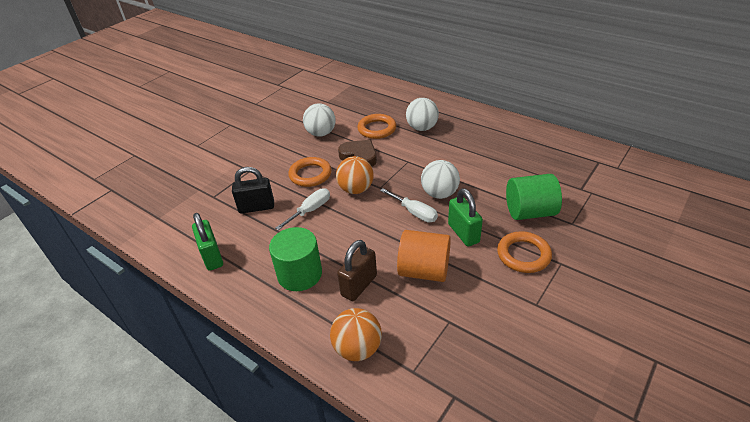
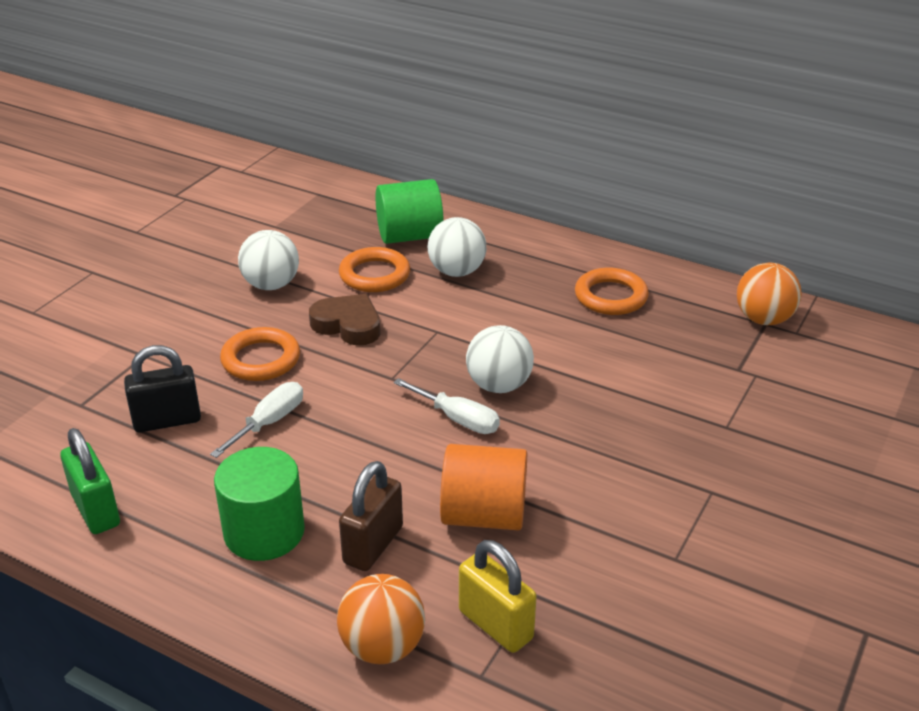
camera: 10 degrees left, 5 degrees down
(356, 189) = (348, 383): orange ball -> orange ball (763, 319)
(424, 339) = (495, 625): none -> yellow padlock
(463, 233) = (546, 450): green padlock -> none
(523, 255) = (649, 481): orange ring -> orange ring (611, 296)
(530, 212) = (655, 410): green cylinder -> green cylinder (409, 236)

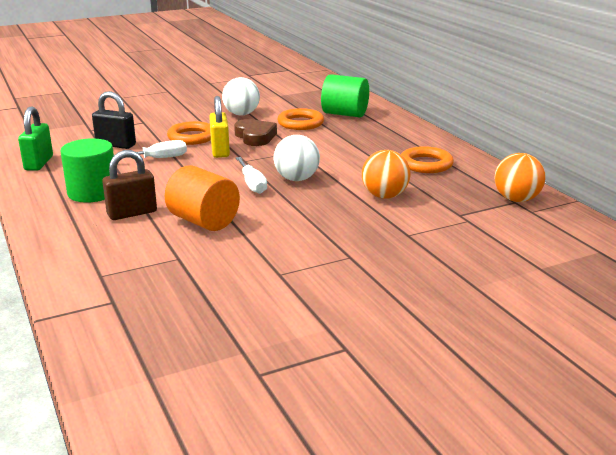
camera: 35 degrees right, 10 degrees down
(382, 647) = (75, 248): orange ball -> orange ball (384, 196)
(456, 271) = (348, 132): white ball -> none
(495, 625) = (139, 261): yellow padlock -> yellow padlock (220, 151)

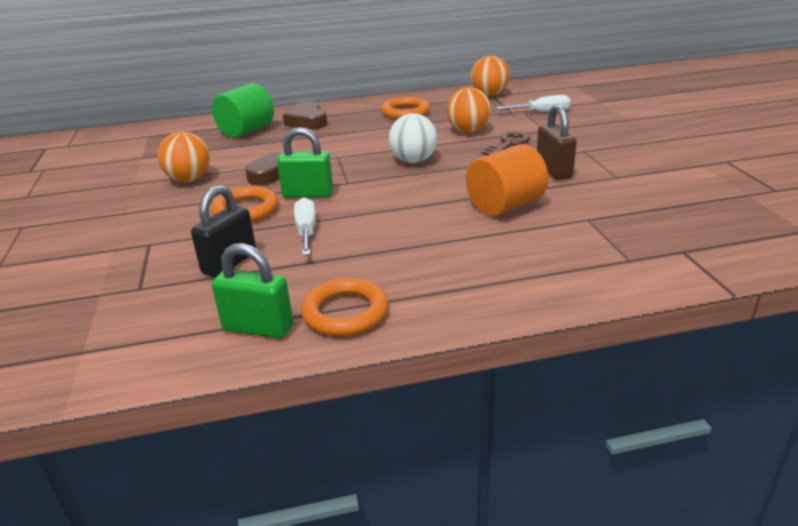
camera: 75 degrees left, 5 degrees up
(92, 192) = (399, 274): green cylinder -> none
(132, 213) = (473, 245): brown padlock -> brown padlock (553, 171)
(220, 151) = (308, 194): yellow padlock -> green padlock
(241, 114) = (189, 179): white ball -> orange ball
(252, 184) = (418, 180): white screwdriver -> white screwdriver (542, 112)
(300, 123) = (254, 151): orange ring -> orange ring (345, 312)
(354, 217) = (508, 144): none -> brown key
(379, 130) = (307, 121): none -> brown heart

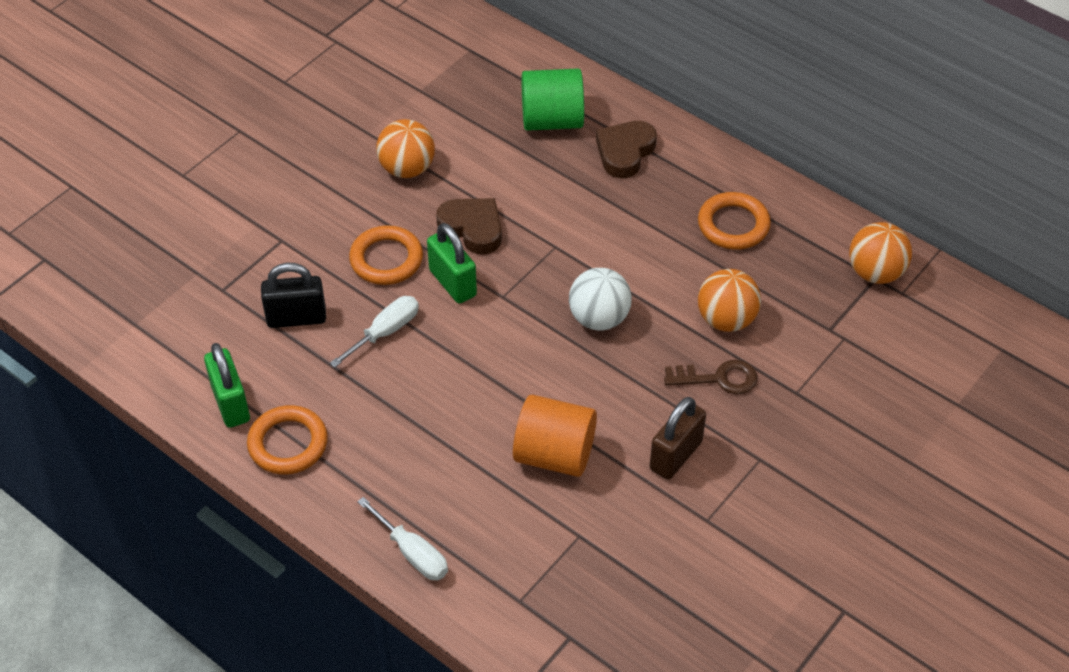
camera: 50 degrees right, 20 degrees up
(542, 112) = (856, 361): white screwdriver -> white screwdriver (412, 553)

